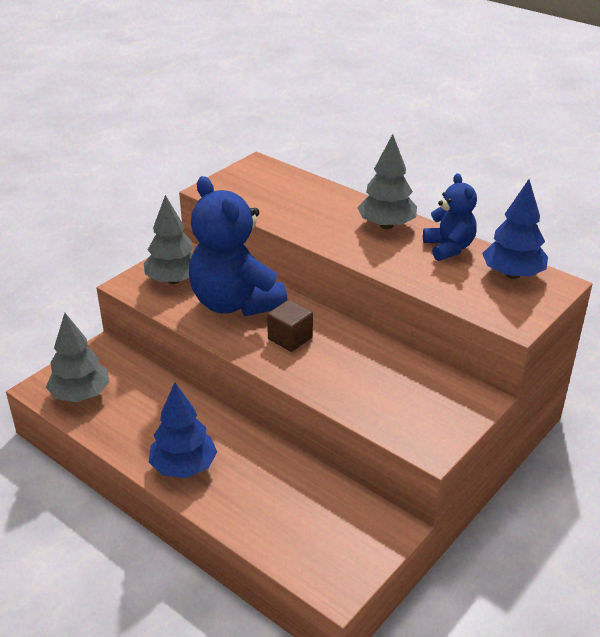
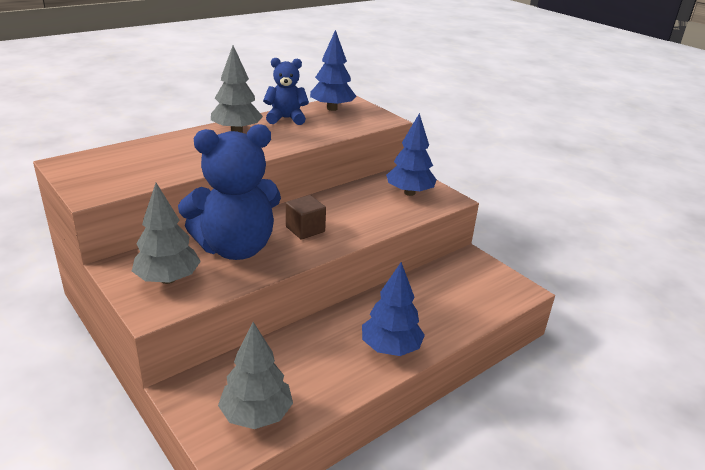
camera: 80 degrees left, 5 degrees down
(424, 407) = (409, 193): none -> blue tree

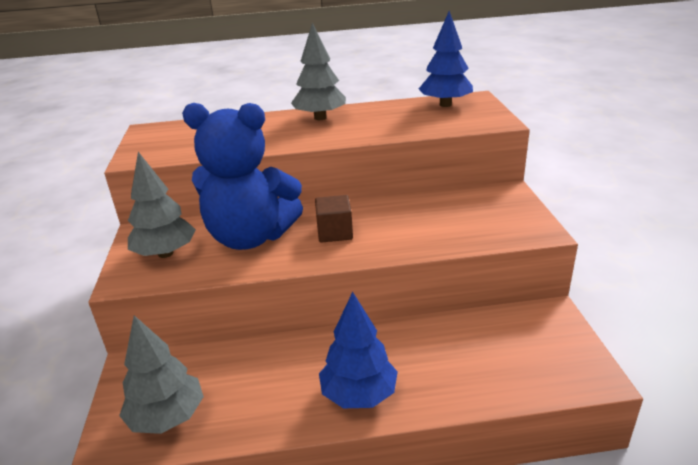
camera: 35 degrees right, 0 degrees up
(286, 118) = (383, 110): blue teddy bear -> none
(409, 193) = (492, 214): blue tree -> none

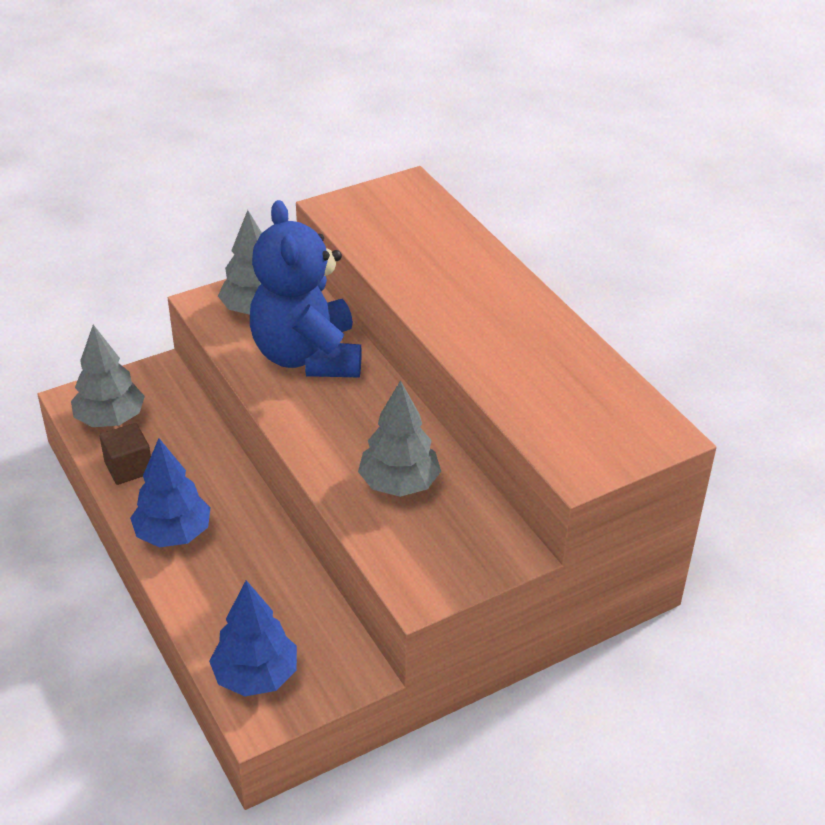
camera: 65 degrees right, 10 degrees up
(320, 118) = (510, 305): grey tree -> grey tree (399, 484)
(334, 232) = (343, 417): brown cube -> brown cube (129, 467)
(445, 104) = (620, 409): blue tree -> blue tree (256, 676)

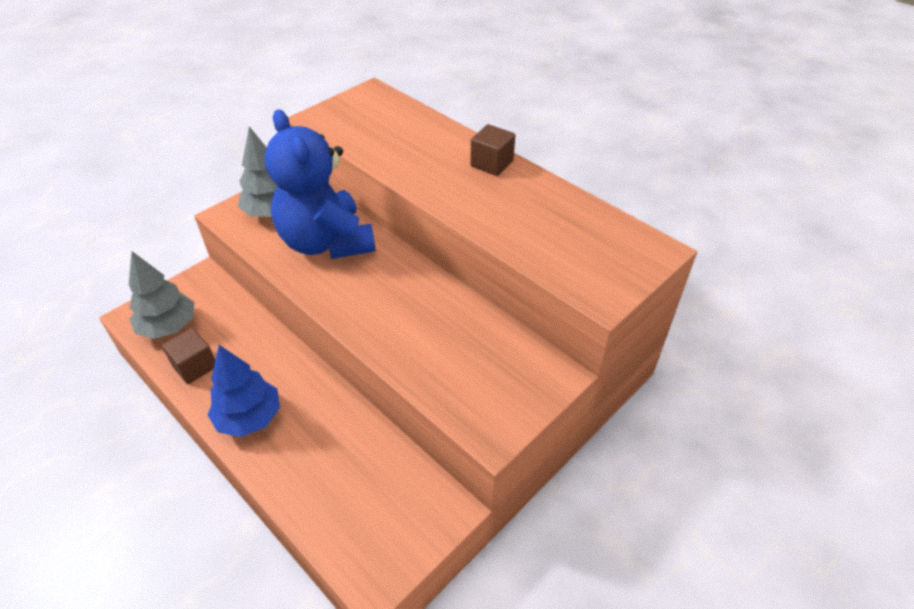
camera: 15 degrees left, 5 degrees up
(256, 676) = (360, 537): blue tree -> none
(399, 484) = (438, 335): grey tree -> none
(519, 300) = (492, 163): none -> brown cube

